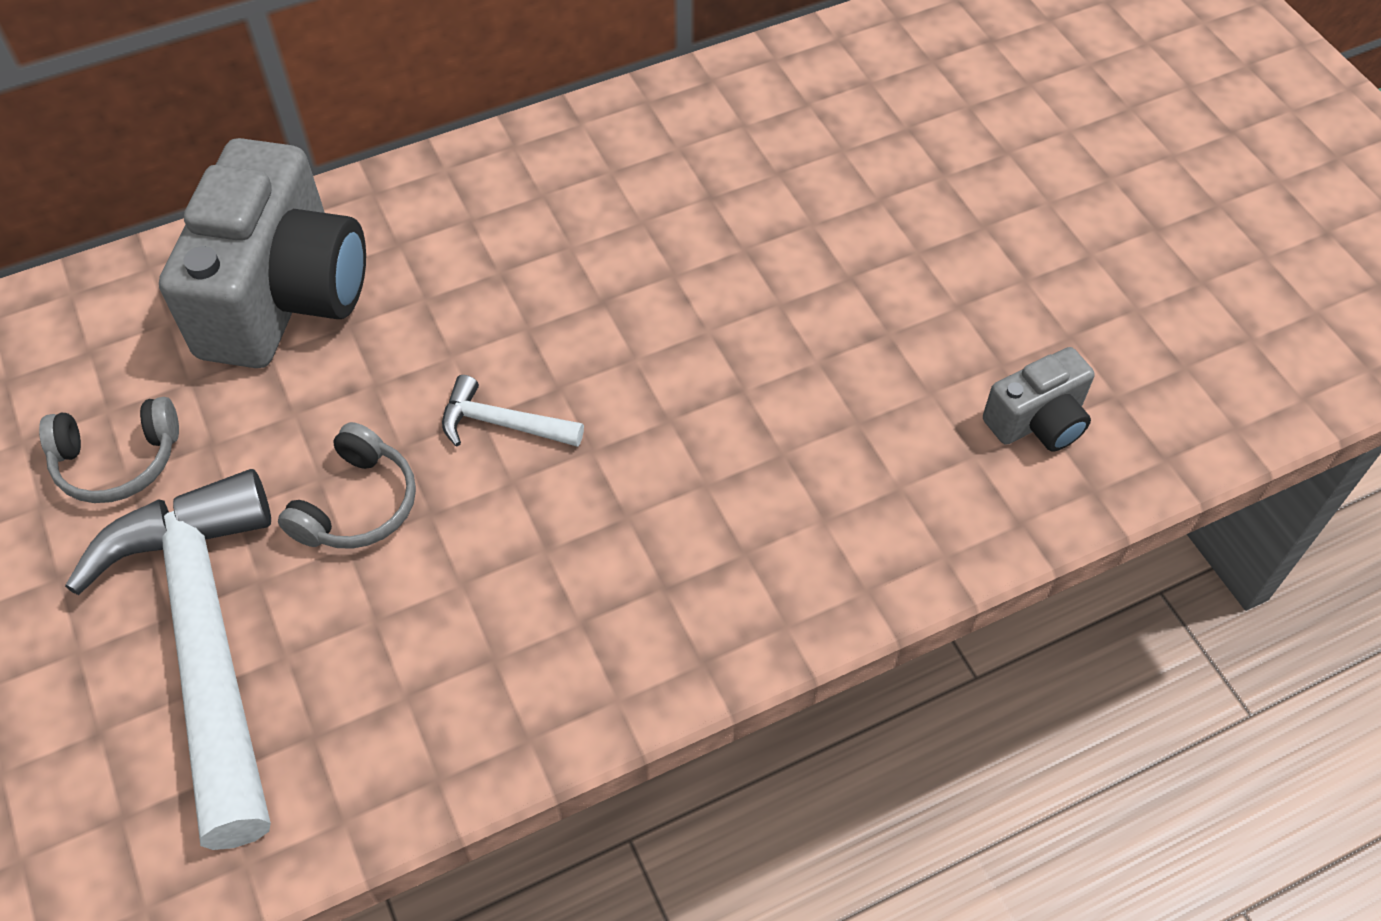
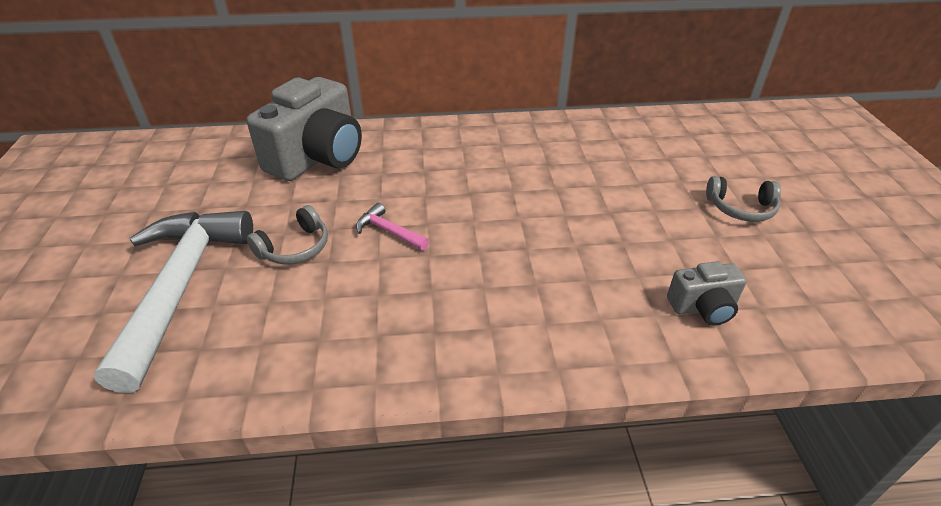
camera: 20 degrees right, 15 degrees down
(118, 461) = (199, 201): grey headphones -> grey headphones (741, 208)
(502, 424) = (389, 231): white hammer -> pink hammer

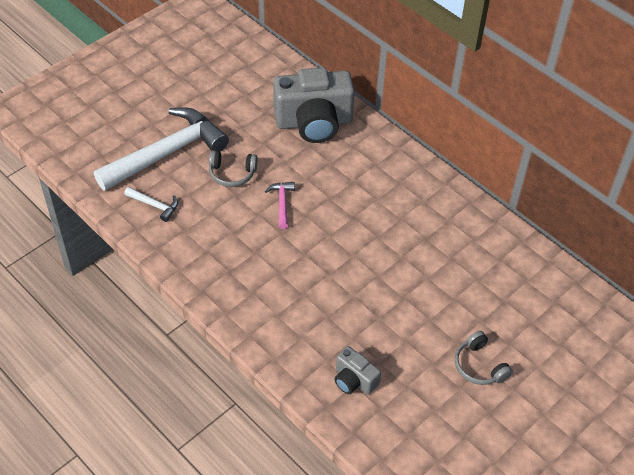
camera: 50 degrees right, 10 degrees up
(240, 347) = (155, 205): none -> white hammer

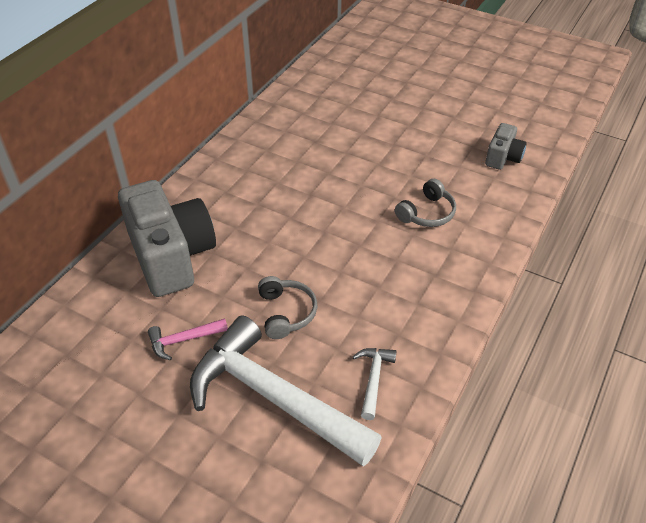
camera: 105 degrees left, 5 degrees down
(282, 203) = (315, 254): pink hammer -> pink hammer (183, 340)
(479, 366) = (439, 93): grey headphones -> grey headphones (427, 213)

